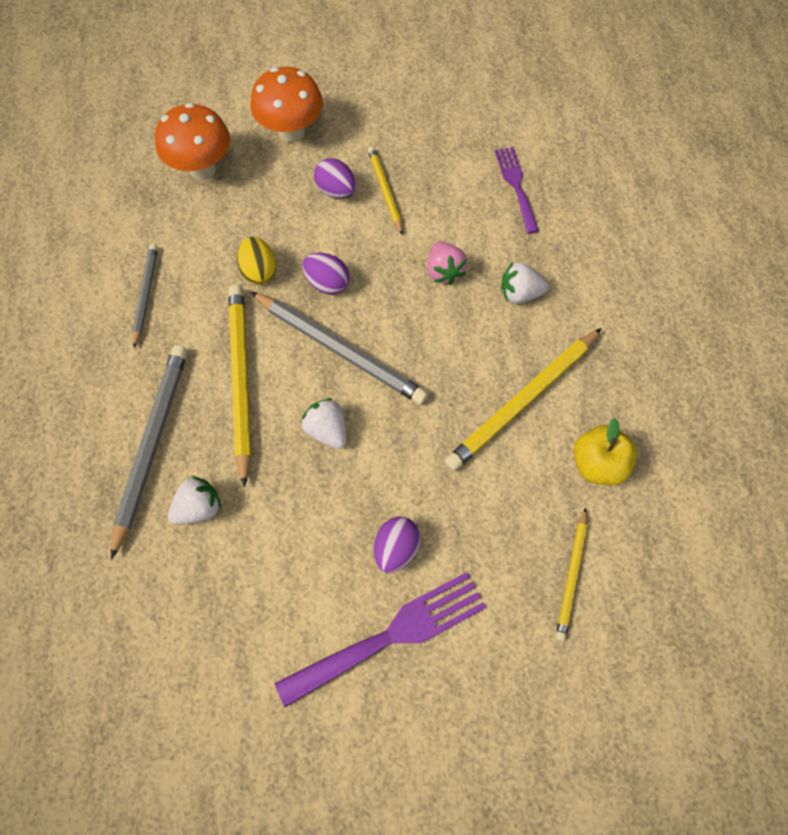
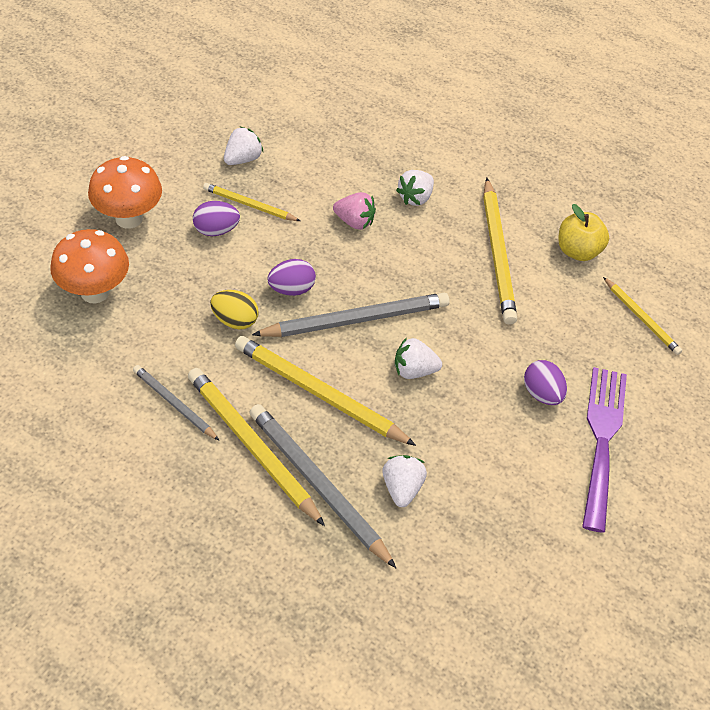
camera: 55 degrees left, 15 degrees down
(150, 374) = (252, 446): none -> yellow pencil
(428, 150) = (242, 159): none -> white strawberry
(516, 186) = (328, 139): purple fork -> none

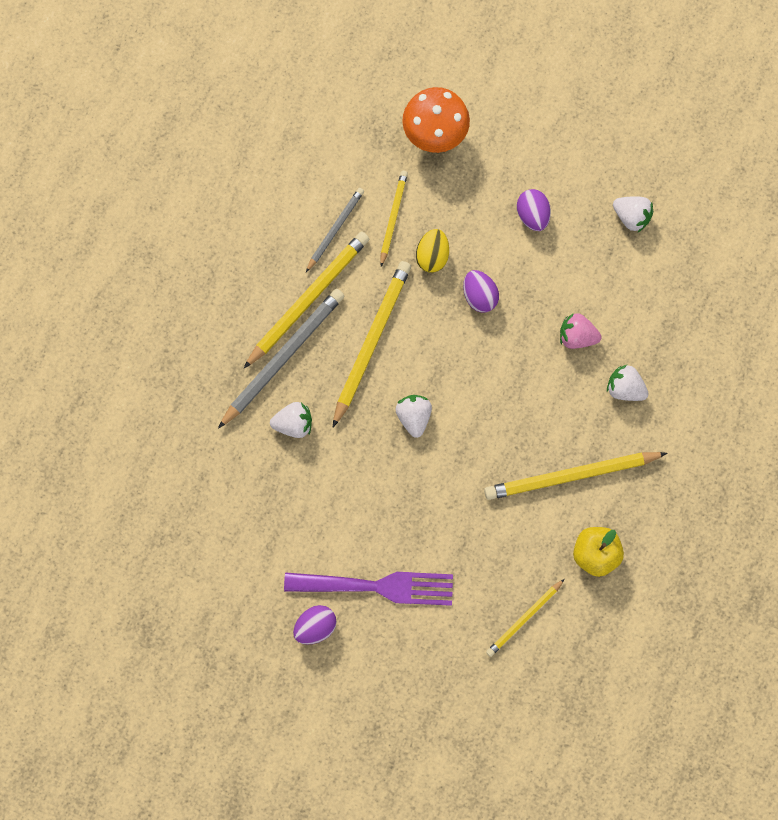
camera: 85 degrees right, 25 degrees up
(129, 218) = (526, 137): orange mushroom -> none
(250, 205) = (572, 237): yellow pencil -> yellow pencil (393, 218)
(354, 222) = (576, 336): pink strawberry -> pink strawberry turned 90 degrees clockwise
(355, 320) = (458, 358): grey pencil -> none
(542, 393) = (414, 530): purple egg -> purple egg (315, 626)

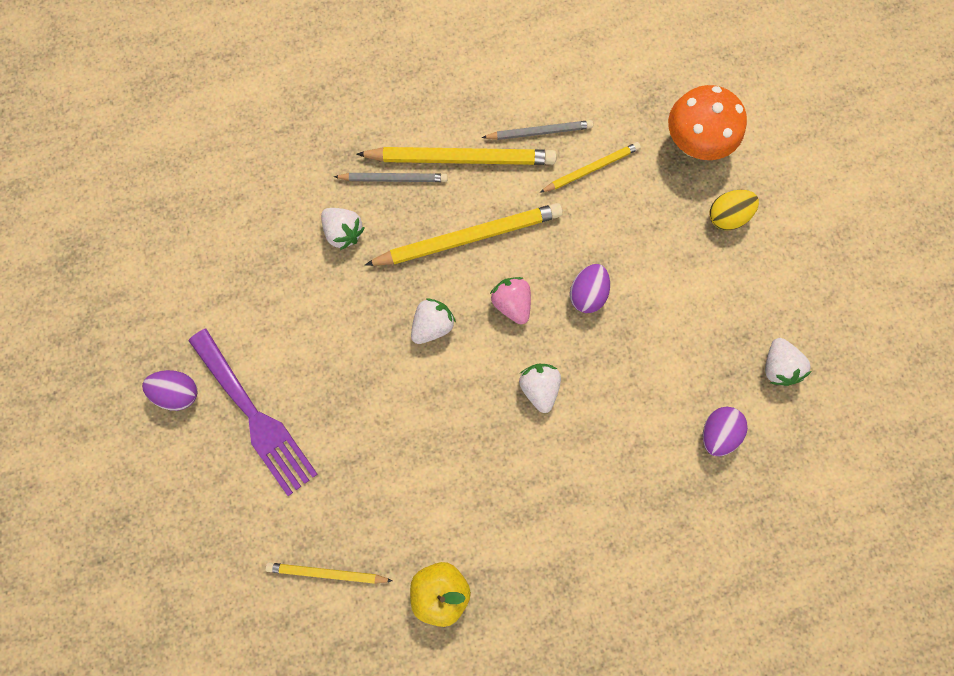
camera: 50 degrees right, 0 degrees up
(283, 358) = (393, 179): grey pencil -> grey pencil, size x0.57
(432, 256) = (587, 227): yellow egg -> yellow egg (727, 216)
(532, 215) = (699, 280): purple egg -> purple egg (717, 432)
(571, 475) = (495, 507): yellow pencil -> none
(576, 336) = (626, 407): pink strawberry -> pink strawberry (512, 303)
(624, 388) = (617, 490): white strawberry -> white strawberry (539, 387)

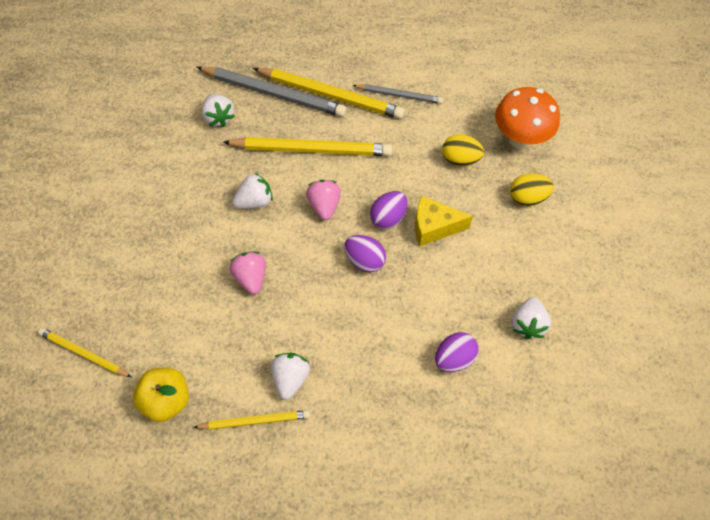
camera: 20 degrees right, 15 degrees down
(179, 392) = (43, 186): purple egg -> purple egg (365, 260)
(255, 416) = (89, 221): purple fork -> none
(393, 179) = (273, 94): grey pencil -> grey pencil, size x1.76
(468, 419) = (251, 277): none -> pink strawberry
(539, 387) = (318, 273): white strawberry -> white strawberry (290, 378)
(591, 169) = (429, 132): yellow pencil -> yellow pencil (254, 421)
(638, 193) = (460, 159): none -> yellow egg
(641, 288) = (434, 227): none -> yellow cheese

